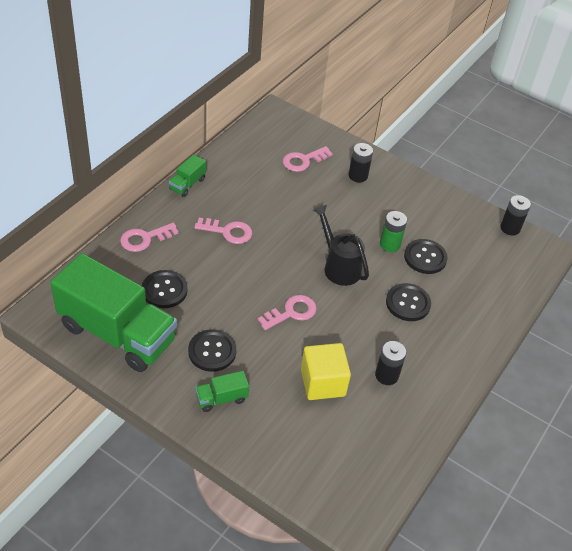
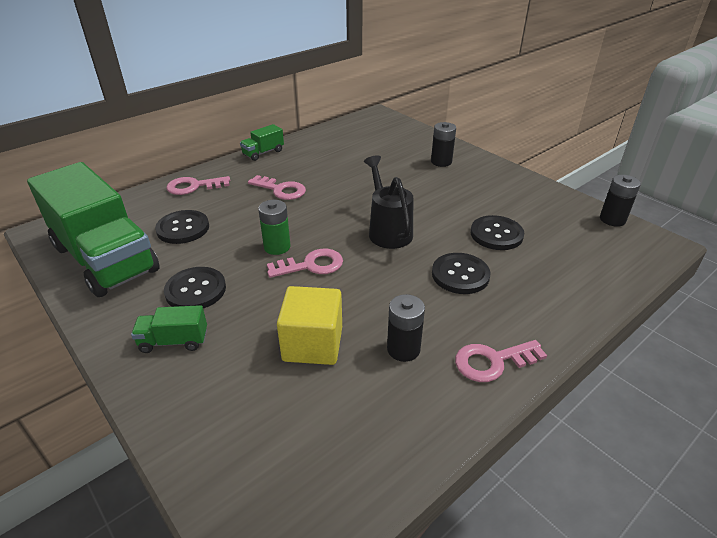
camera: 20 degrees right, 10 degrees down
(303, 161) = (388, 147): pink key -> pink key (493, 362)
(390, 244) = (456, 218): green battery -> green battery (277, 247)

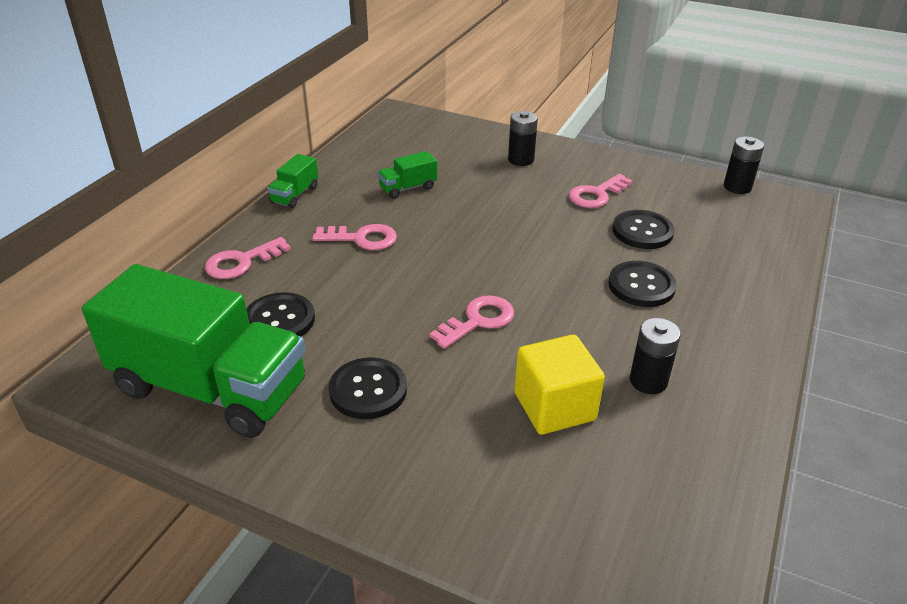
camera: 25 degrees left, 0 degrees up
(174, 341) = (397, 456): green truck -> green truck (408, 188)
(277, 247) = (419, 310): green battery -> none
(388, 231) = (529, 257): black watering can -> none
(493, 362) = (738, 365): pink key -> pink key (596, 195)

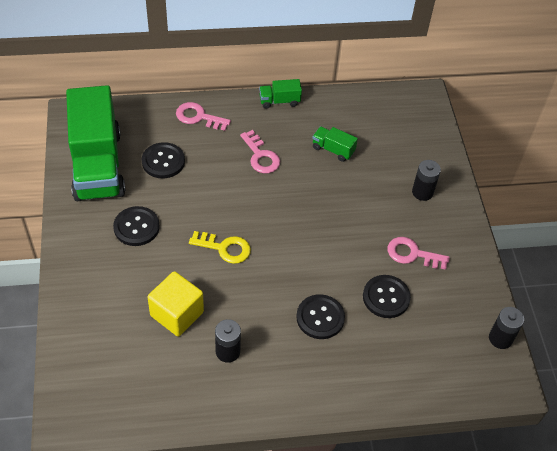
camera: 55 degrees right, 15 degrees up
(478, 320) = (225, 248): pink key -> yellow key

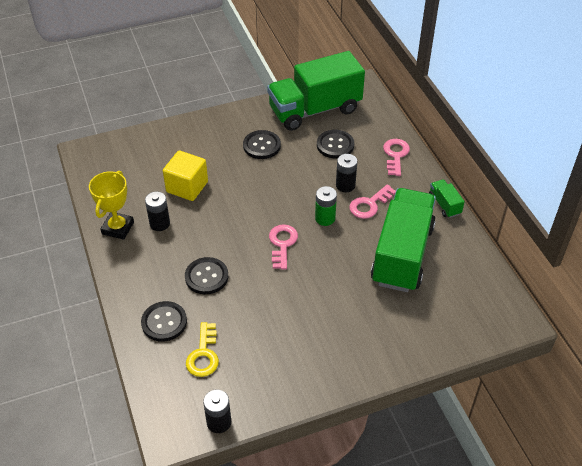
camera: 80 degrees right, 5 degrees down
(221, 398) = (118, 228): none -> yellow trophy
(225, 248) = (259, 201): yellow key -> yellow key (204, 354)
(268, 196) = (325, 218): none -> green battery
(333, 150) = (402, 254): green truck -> green truck, size x2.47
(386, 297) = (241, 321): black button -> black button (164, 322)
(412, 254) = (297, 336): pink key -> pink key (282, 244)
(422, 192) = (379, 335): black battery -> black battery (345, 185)

